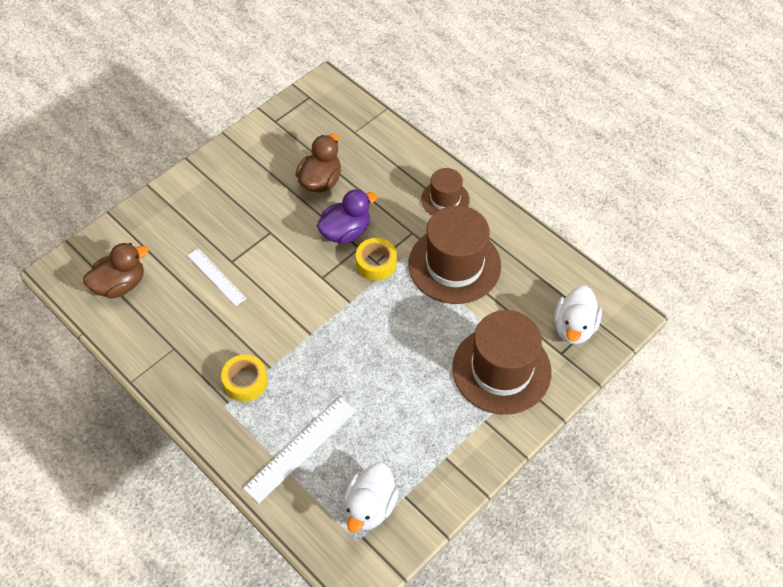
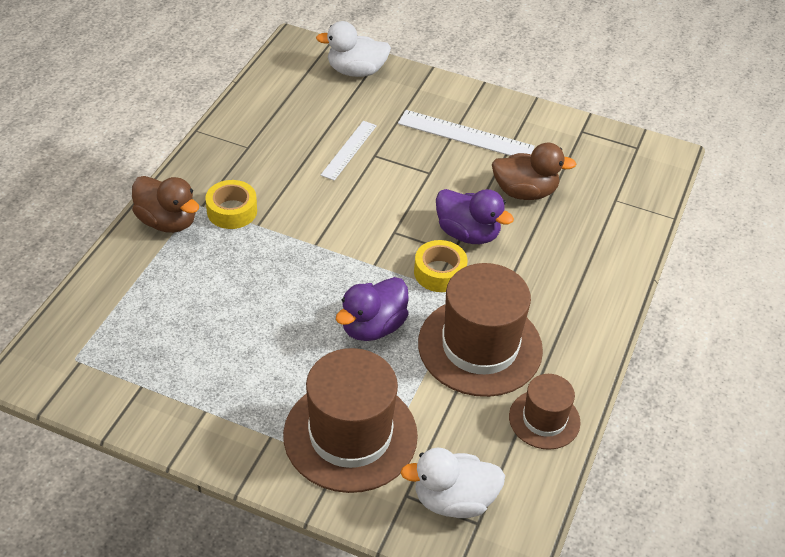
camera: 65 degrees right, 10 degrees down
(120, 284) = (303, 88): brown duck -> brown duck (167, 222)
(300, 449) = (168, 278): white ruler -> white ruler (465, 135)
(370, 506) = (118, 358): white duck -> white duck (356, 71)
(410, 323) = (373, 327): none -> purple duck
(445, 199) = (573, 311): brown hat -> brown hat (544, 419)

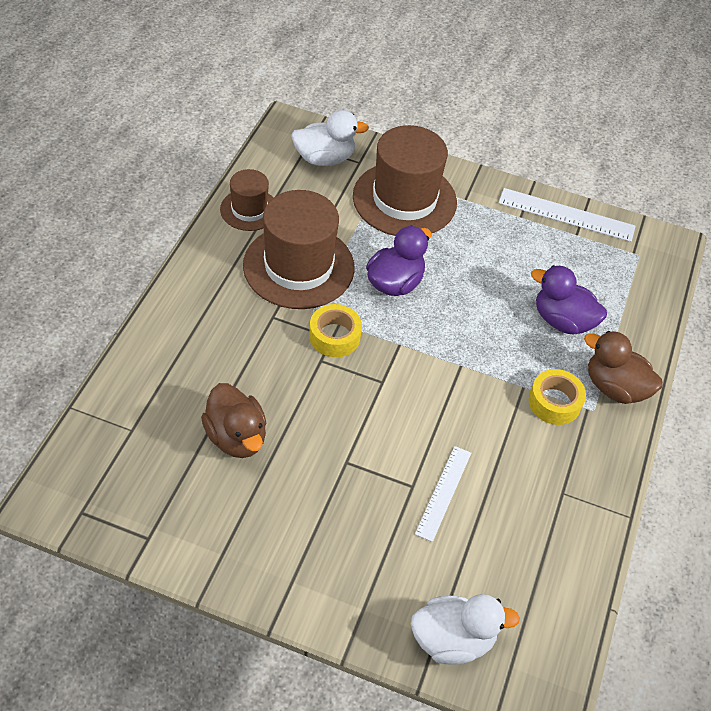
camera: 175 degrees right, 5 degrees up
(465, 135) = (301, 523): white ruler -> white ruler (566, 215)
(468, 233) = (304, 381): purple duck -> purple duck (562, 321)
(525, 192) = (236, 437): brown duck -> brown duck turned 120 degrees counterclockwise

